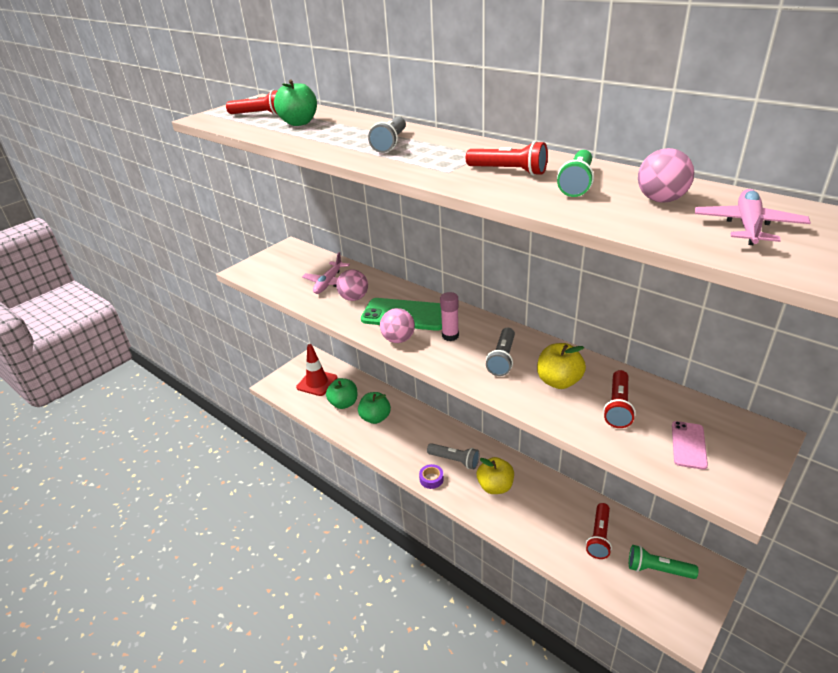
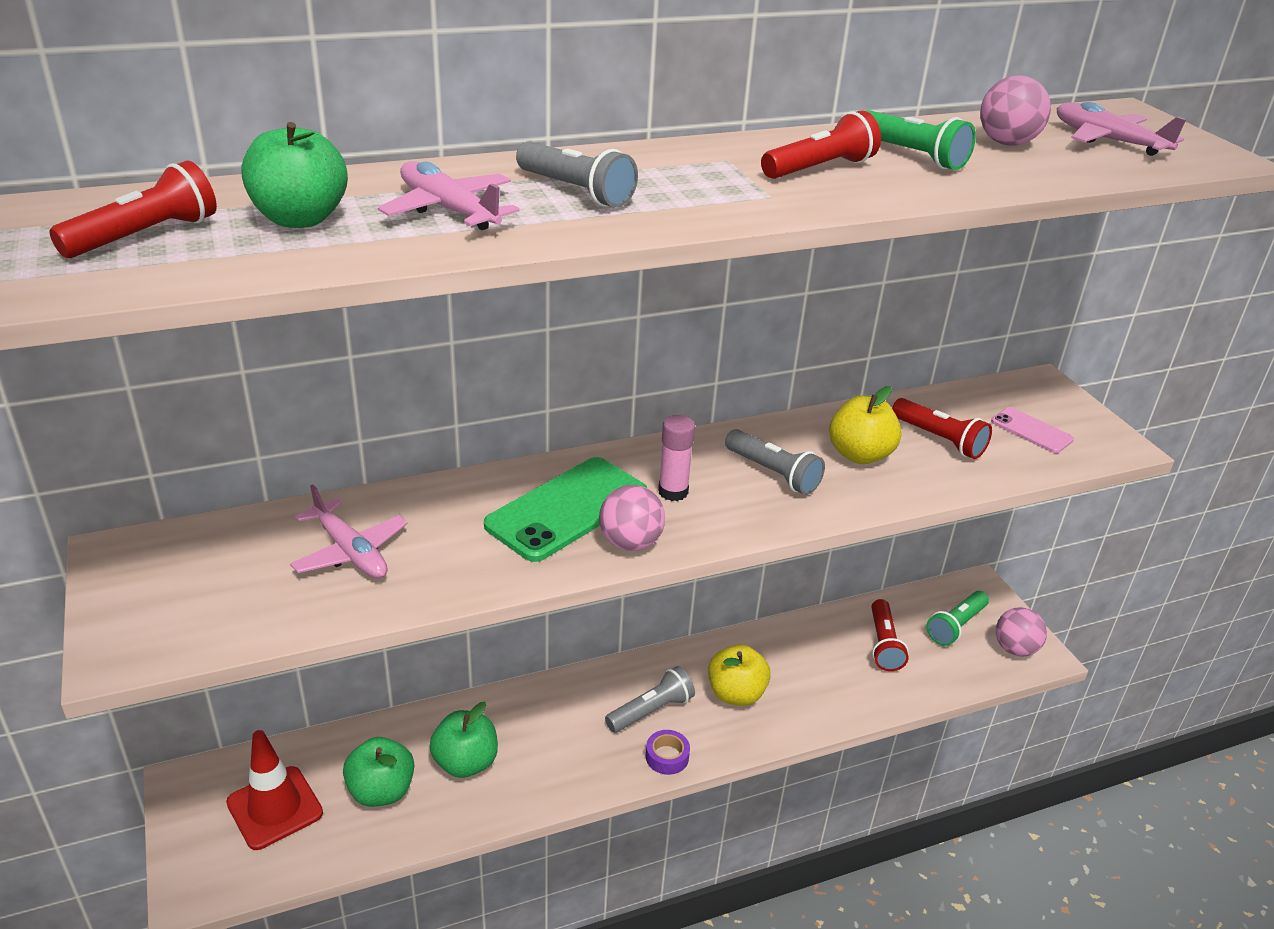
camera: 65 degrees left, 0 degrees up
(338, 135) = (449, 210): none -> pink plane
(354, 298) = (446, 542): pink ball -> pink ball (1015, 649)
(599, 537) = (883, 645): red flashlight -> red flashlight turned 45 degrees clockwise

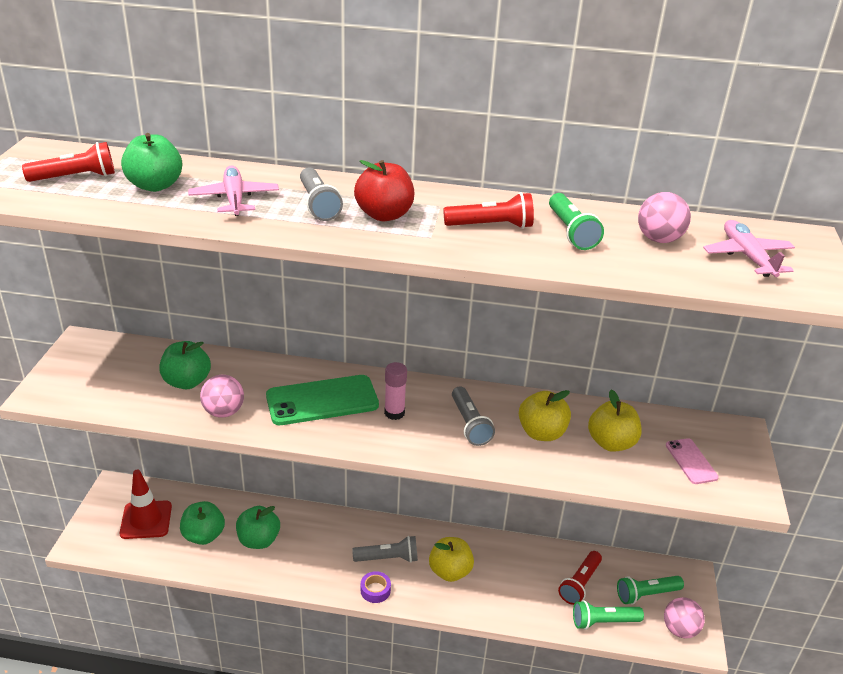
camera: 30 degrees right, 0 degrees up
(350, 551) = (187, 382): pink plane -> green apple
(630, 543) = (339, 434): pink ball -> pink ball (224, 412)
(679, 185) = (384, 215): none -> red apple
(938, 675) = (603, 621): none -> green flashlight
(939, 440) = (611, 443): red flashlight -> yellow apple

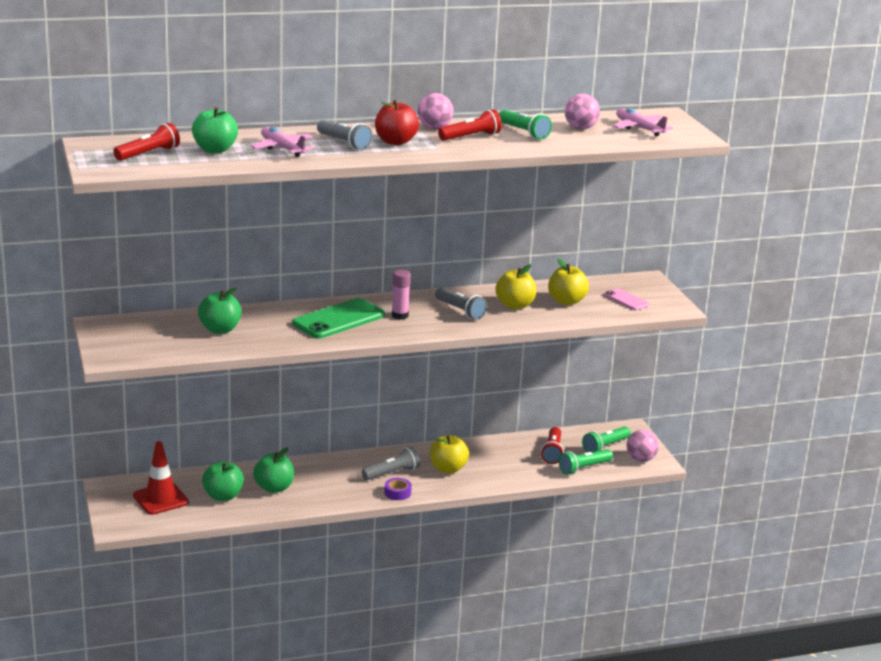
camera: 25 degrees left, 10 degrees down
(224, 412) = (270, 339): pink ball -> pink ball (434, 128)

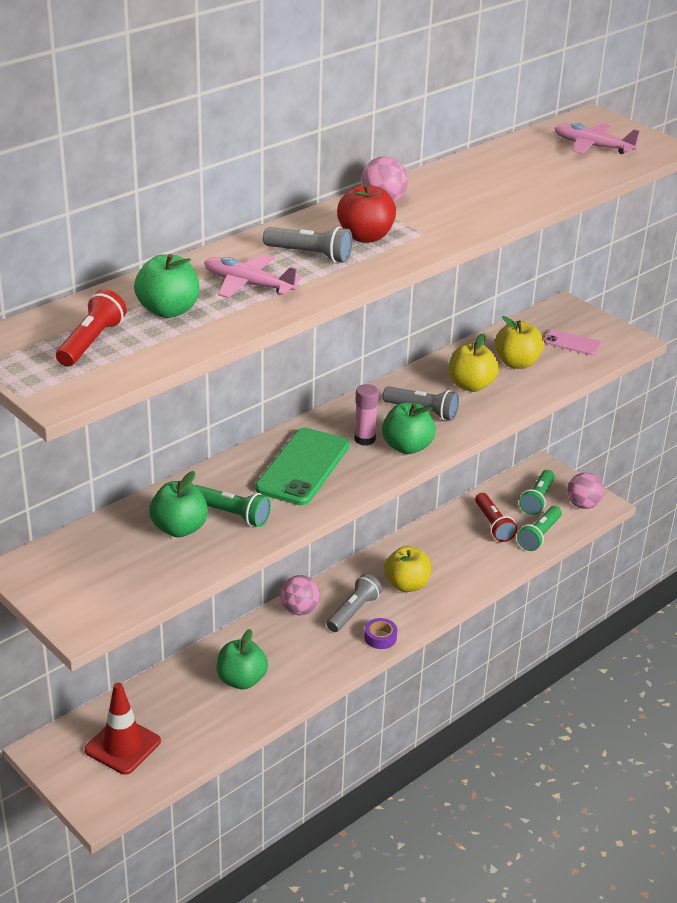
camera: 25 degrees left, 10 degrees up
(223, 496) = (193, 714): green apple -> green apple (407, 447)
(471, 137) = (438, 206): red flashlight -> none
(524, 132) = (485, 184): green flashlight -> green flashlight (231, 514)
(580, 128) = (535, 161): pink ball -> pink ball (299, 610)

